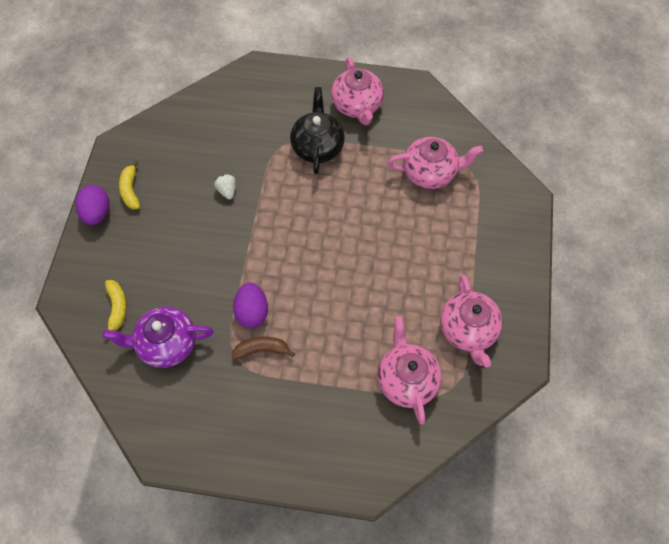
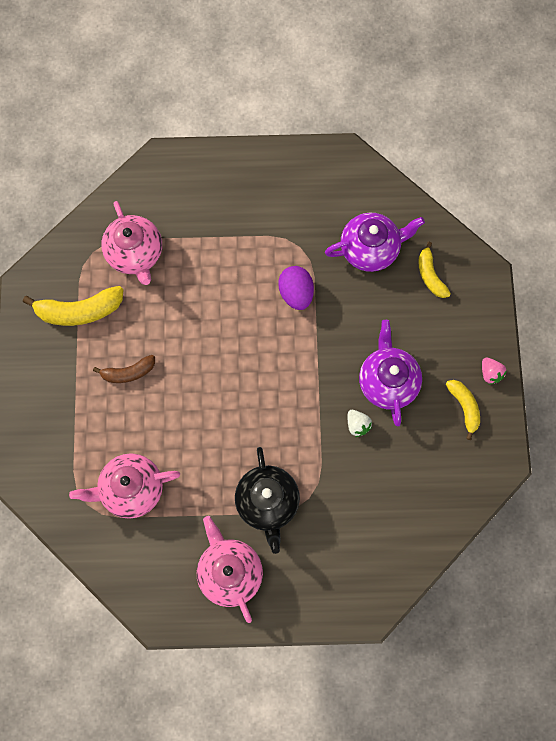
camera: 170 degrees right, 10 degrees up
(97, 213) = (490, 373): purple egg -> pink strawberry
(190, 221) = (387, 381): none -> purple teapot
(262, 350) = (277, 258): brown banana -> brown banana (128, 372)
(468, 330) = (79, 311): pink teapot -> yellow banana

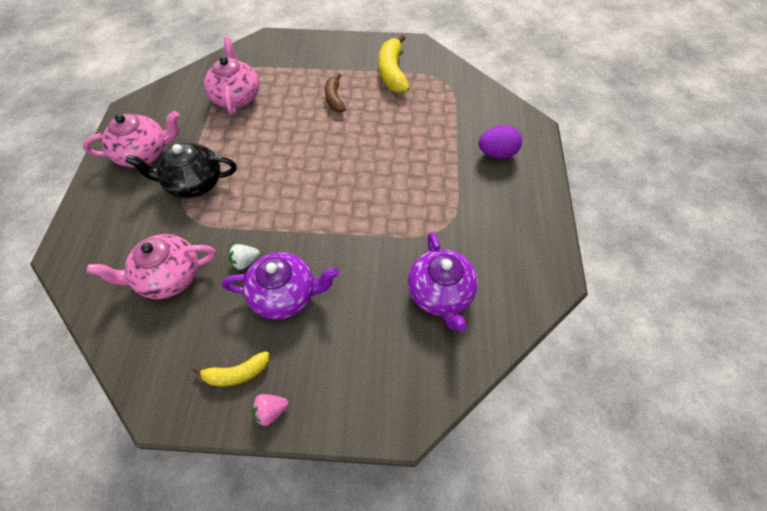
camera: 95 degrees right, 15 degrees down
(135, 254) = (441, 106): pink teapot -> pink teapot (168, 277)
(296, 293) = (394, 220): purple egg -> purple egg (497, 153)
(430, 275) = (405, 355): yellow banana -> none

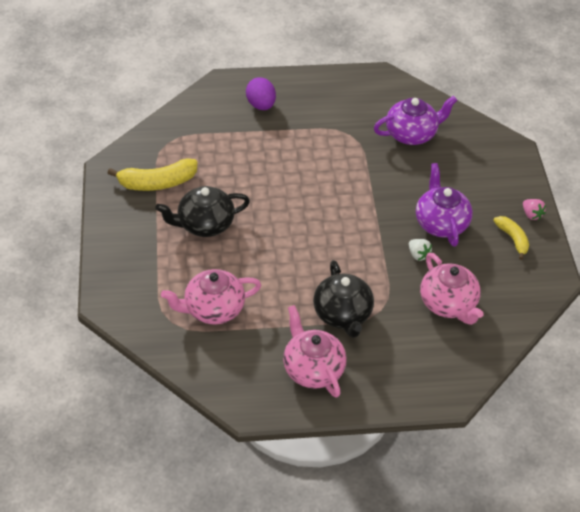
camera: 100 degrees left, 10 degrees down
(334, 98) = (205, 224): brown banana -> black teapot

